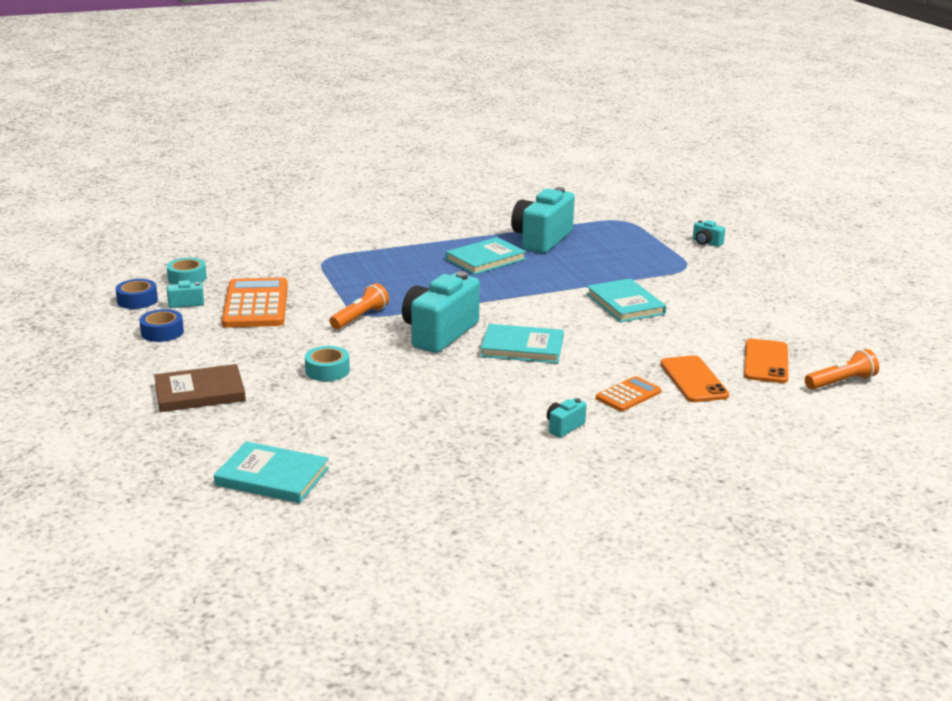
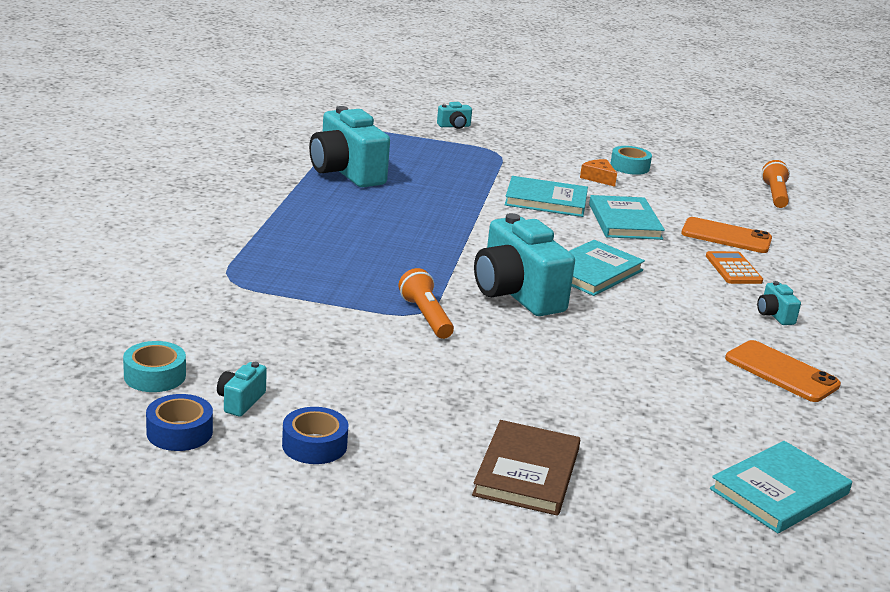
camera: 60 degrees left, 0 degrees up
(255, 305) = (309, 360): orange calculator -> none
(327, 370) = (546, 379): turquoise tape -> turquoise tape (629, 167)
(485, 259) = (358, 211): turquoise book -> turquoise book (624, 221)
(714, 310) = (598, 178): none -> orange cheese
(766, 362) = (716, 202): orange phone -> orange phone (781, 372)

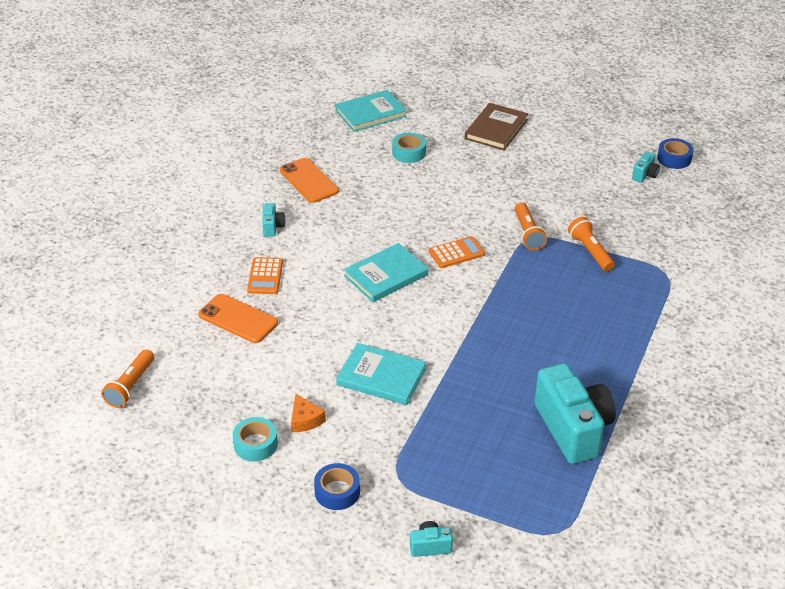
camera: 165 degrees left, 15 degrees up
(155, 376) = (696, 193): turquoise tape -> turquoise tape (409, 153)
(314, 445) = (603, 148): blue tape -> blue tape (337, 492)
(334, 299) = (590, 251): none -> orange flashlight
(516, 294) = (456, 253): turquoise camera -> orange calculator
(624, 221) = (321, 342): turquoise book -> none

